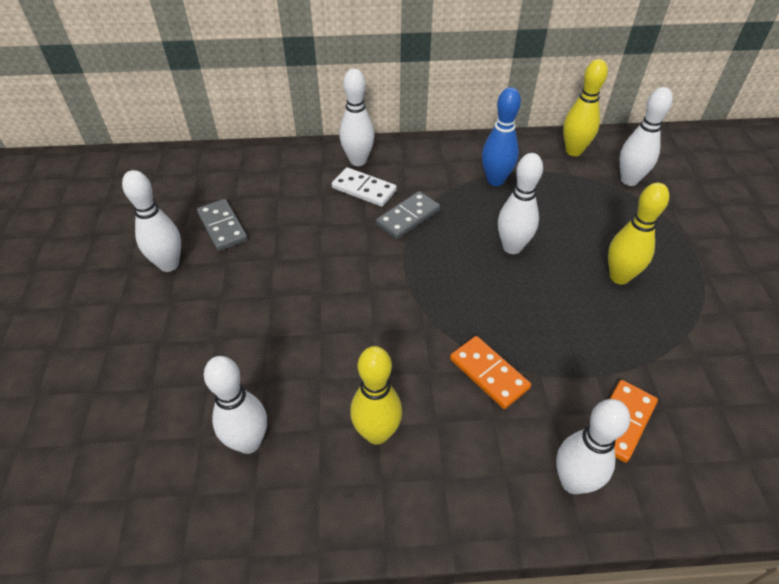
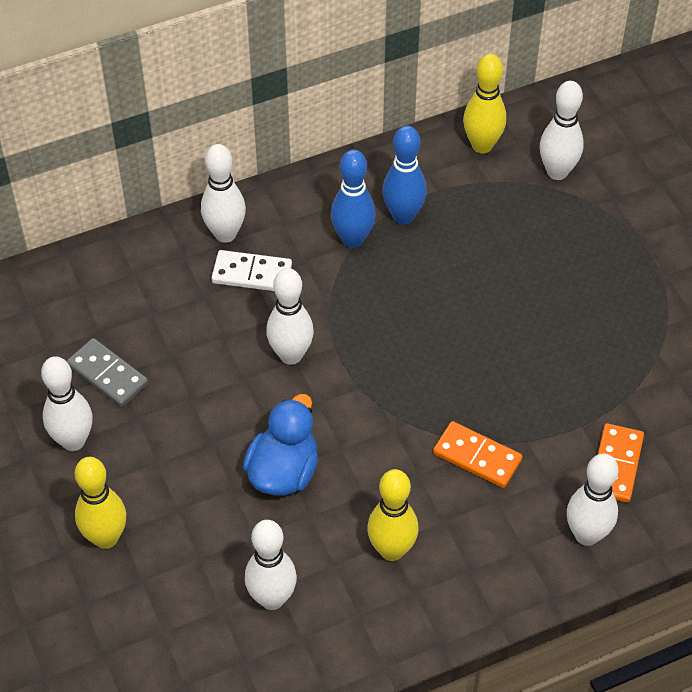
camera: 20 degrees left, 5 degrees up
(315, 335) = (283, 471): none -> blue duck
(408, 217) = (321, 297): grey domino -> none
(450, 186) = (353, 239): none -> blue bowling pin
(512, 247) = (452, 303): white bowling pin -> white bowling pin (291, 355)
(619, 277) = (577, 306): yellow bowling pin -> yellow bowling pin (106, 538)

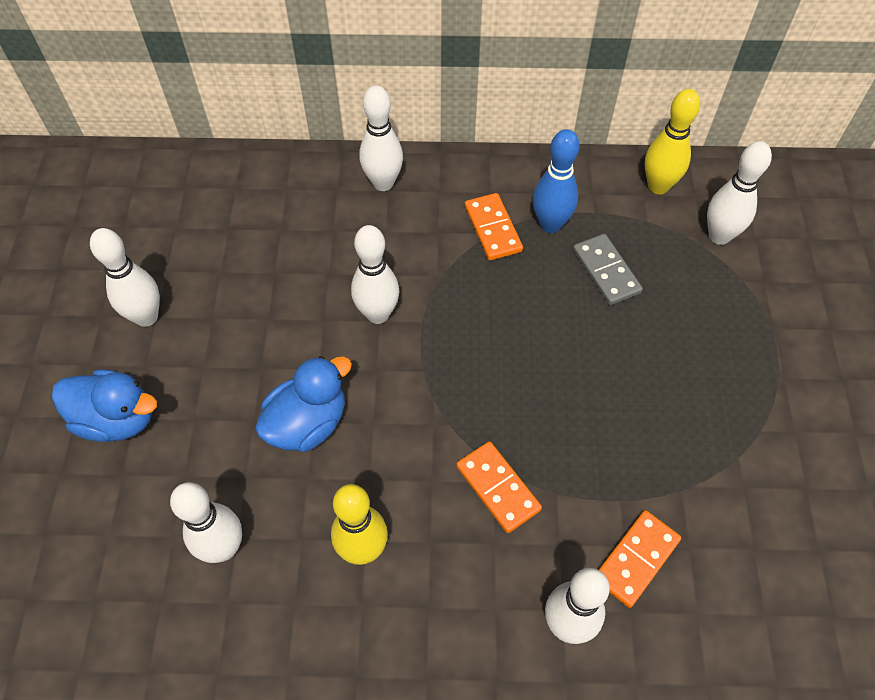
camera: 25 degrees right, 5 degrees up
(106, 538) = (117, 419): yellow bowling pin -> blue duck
(107, 375) = (211, 269): grey domino -> grey domino (606, 271)
(252, 274) = (385, 226): white domino -> none
(353, 239) = (492, 229): blue bowling pin -> orange domino

